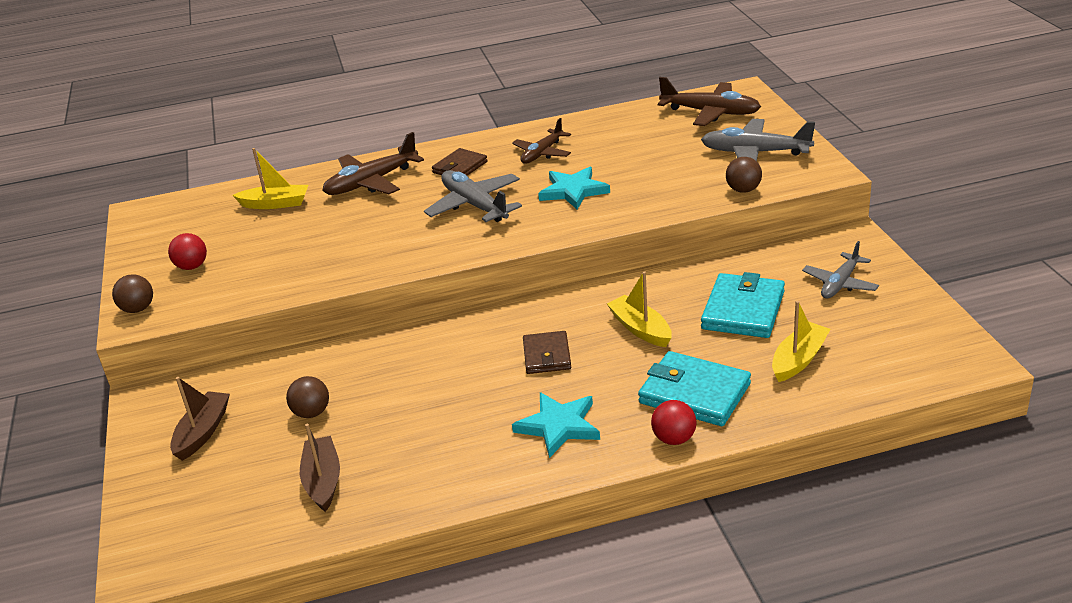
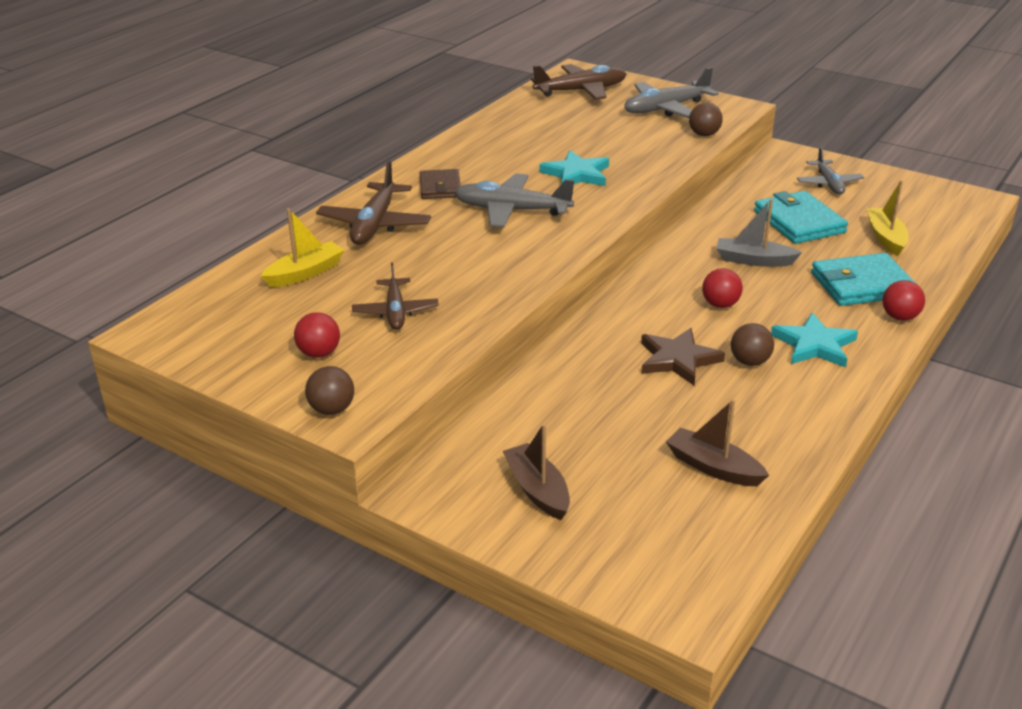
camera: 45 degrees left, 0 degrees up
(311, 413) = (609, 427): brown ball -> brown ball (750, 362)
(440, 385) = (678, 359): none -> brown star
(542, 153) = (496, 156): brown plane -> brown plane (395, 312)
(546, 355) = (720, 305): brown wallet -> red ball
(640, 329) = (753, 260): yellow boat -> grey boat

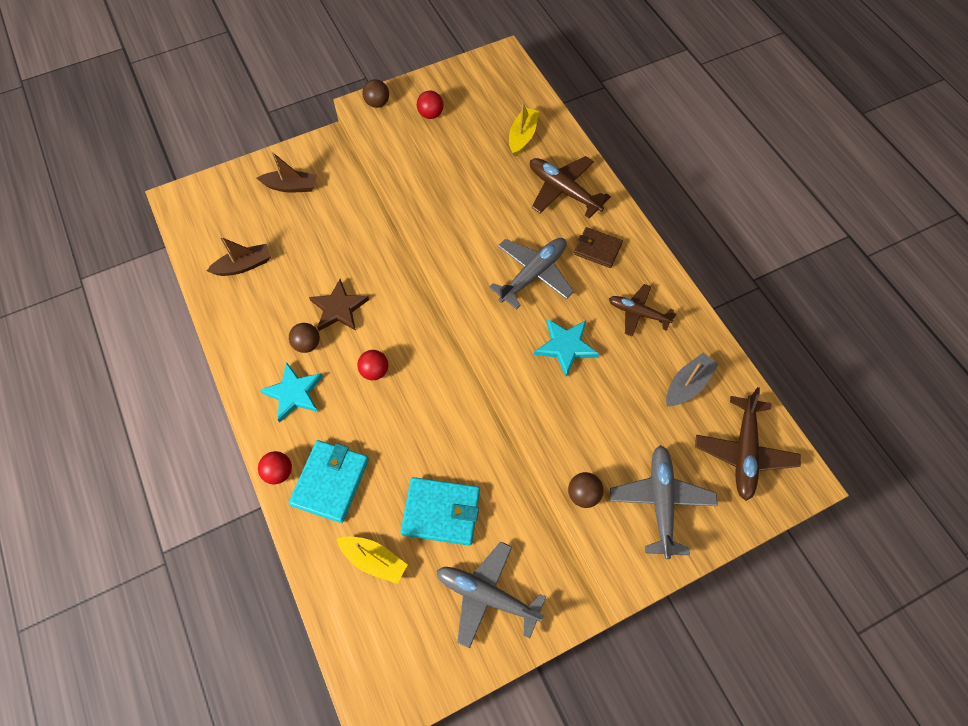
camera: 120 degrees right, 30 degrees up
(305, 273) = (522, 136): yellow boat -> yellow boat turned 150 degrees counterclockwise
(395, 312) = (447, 160): brown plane -> brown plane (638, 313)
(753, 260) = (411, 433): grey boat -> grey boat (687, 384)
(829, 184) = (487, 595): grey plane -> grey plane, size x1.51

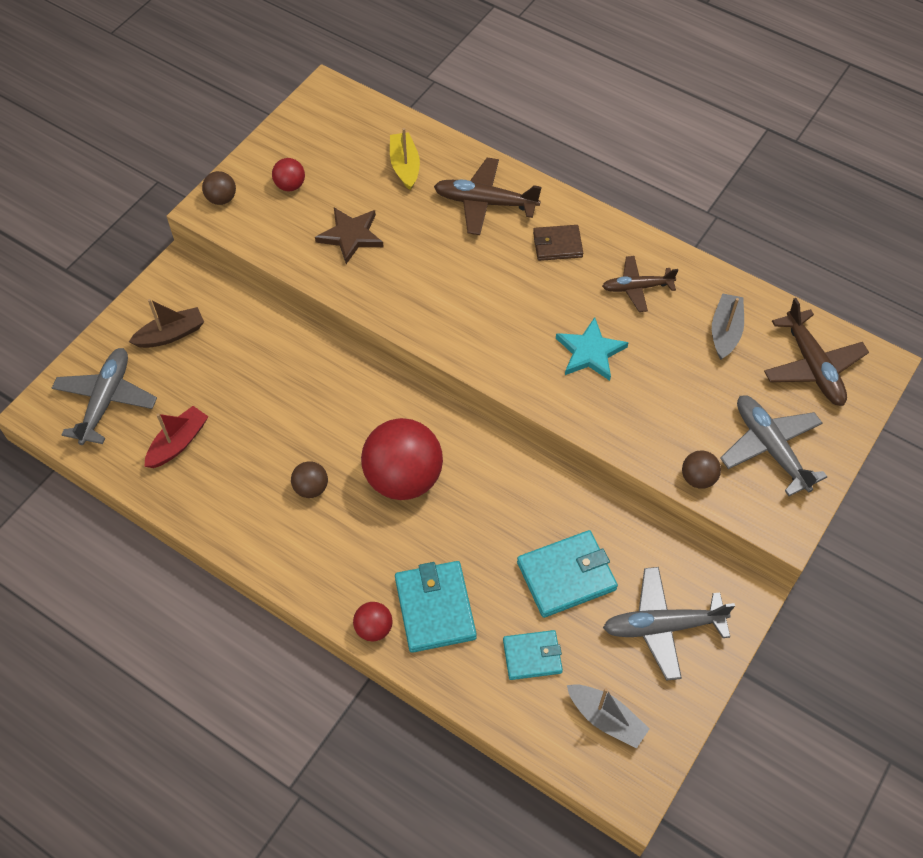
camera: 30 degrees left, 5 degrees down
(244, 265) = (178, 443): brown boat -> red boat
(294, 393) = (332, 543): turquoise star -> none
(339, 308) = (319, 435): brown star -> brown star (351, 236)
(374, 560) = (532, 656): yellow boat -> turquoise wallet
(375, 371) = (403, 478): red ball -> red ball, size x2.19
(395, 643) = (606, 719): none -> grey boat
(533, 274) = (511, 299): grey plane -> grey plane (106, 400)

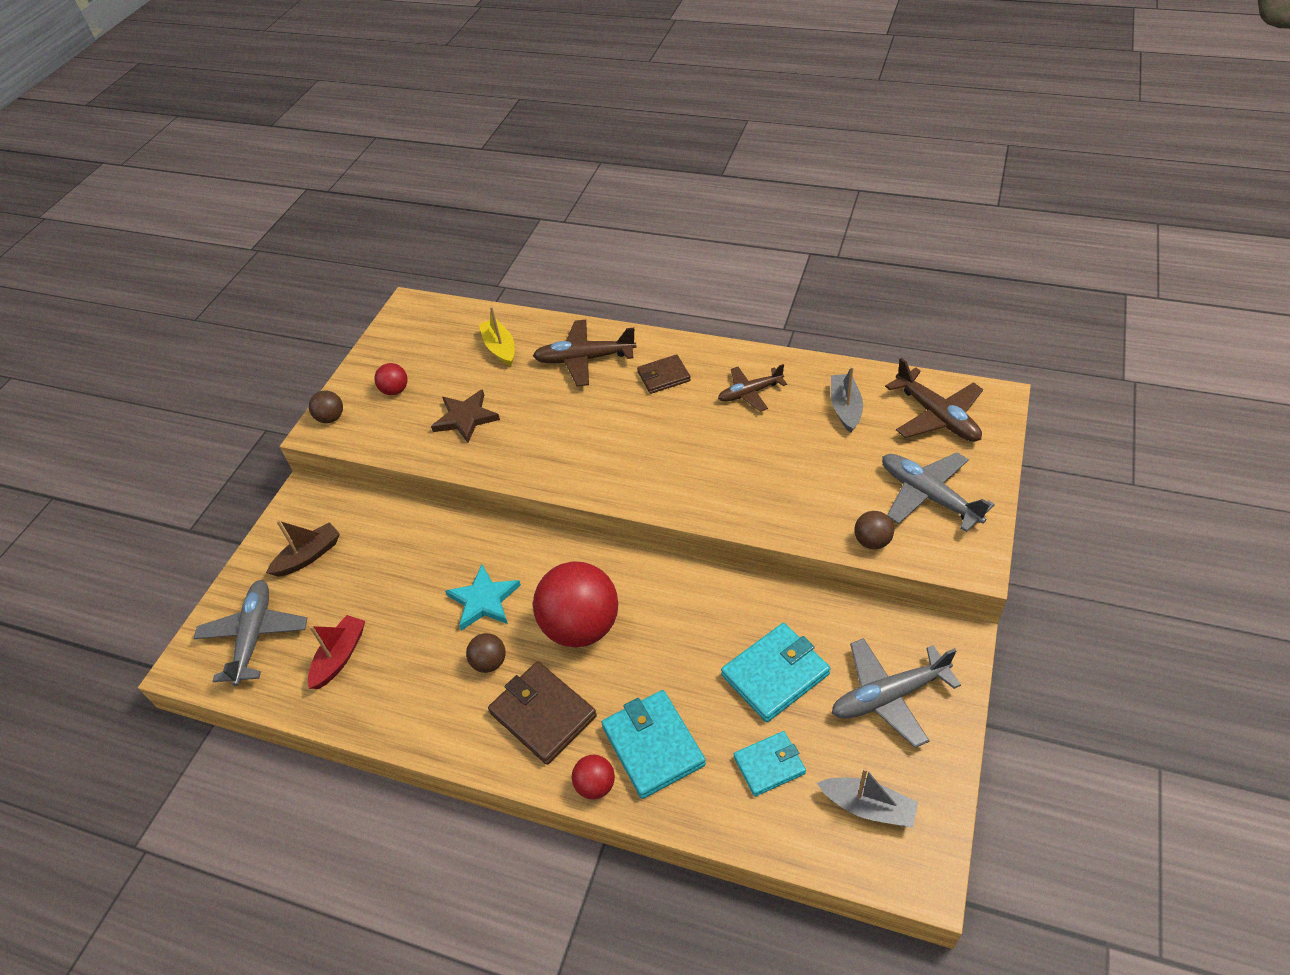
camera: 10 degrees left, 10 degrees down
(346, 551) = (543, 714): none -> brown wallet
(590, 352) = (727, 458): turquoise star -> turquoise star (484, 600)

